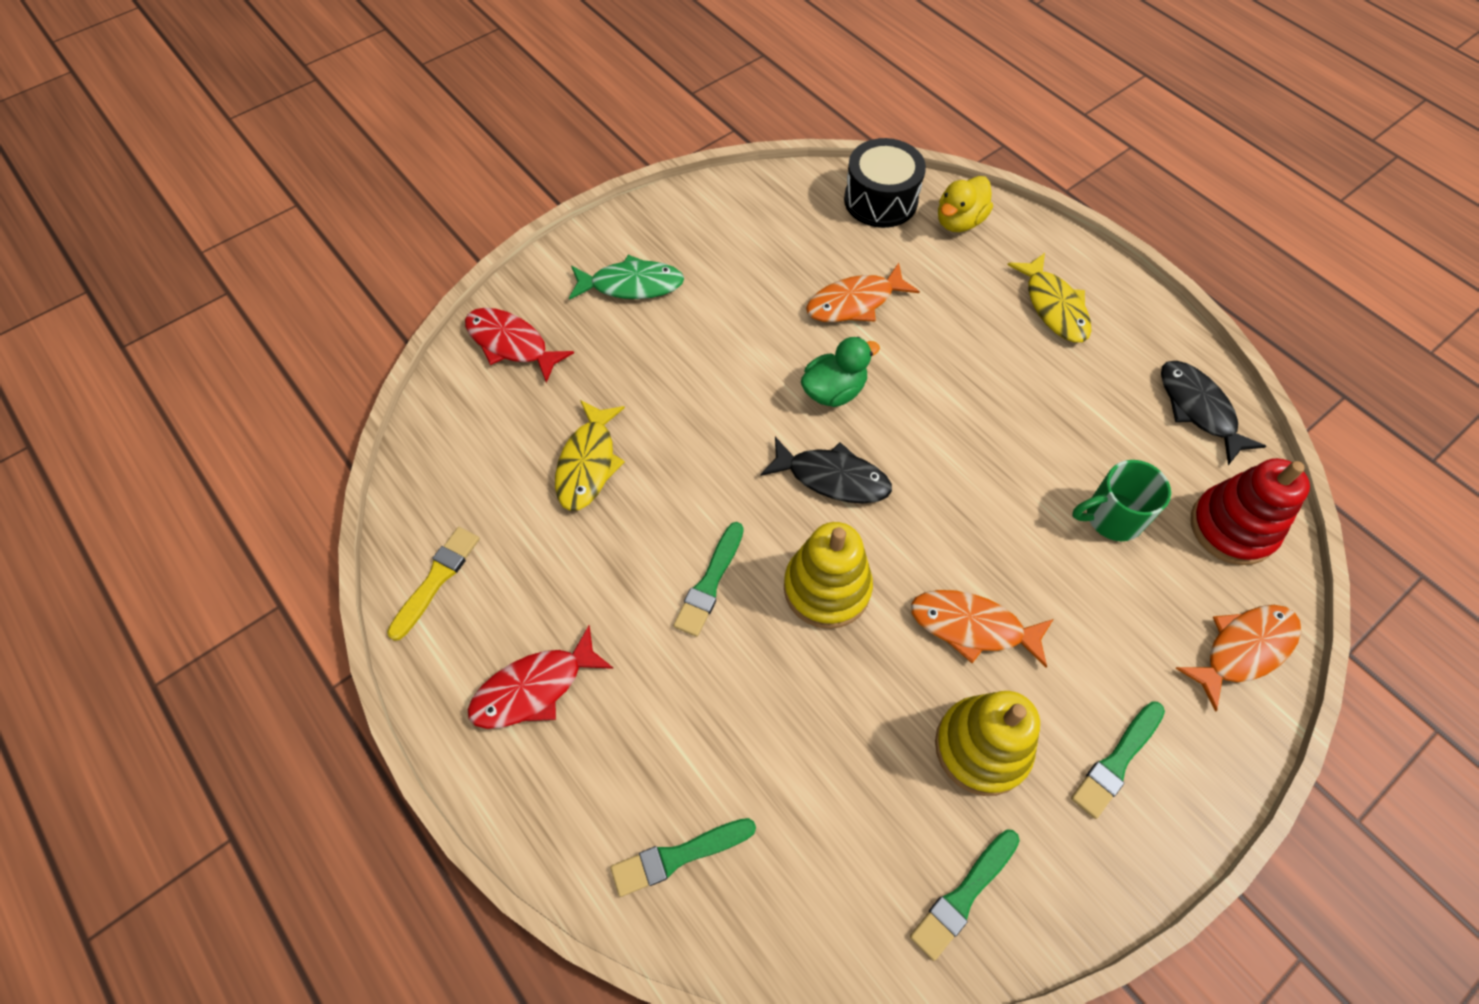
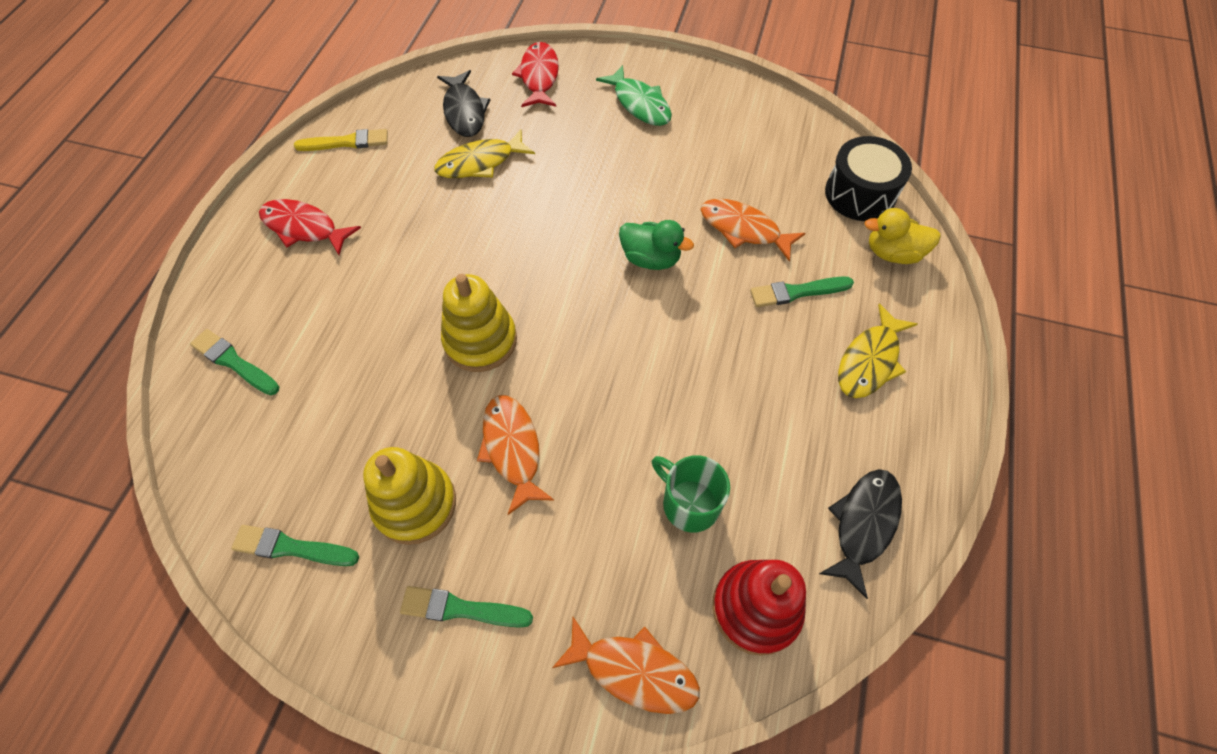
camera: 55 degrees right, 0 degrees up
(710, 582) = (438, 273): green brush -> green brush (797, 292)
(832, 478) = (574, 297): black fish -> black fish (464, 111)

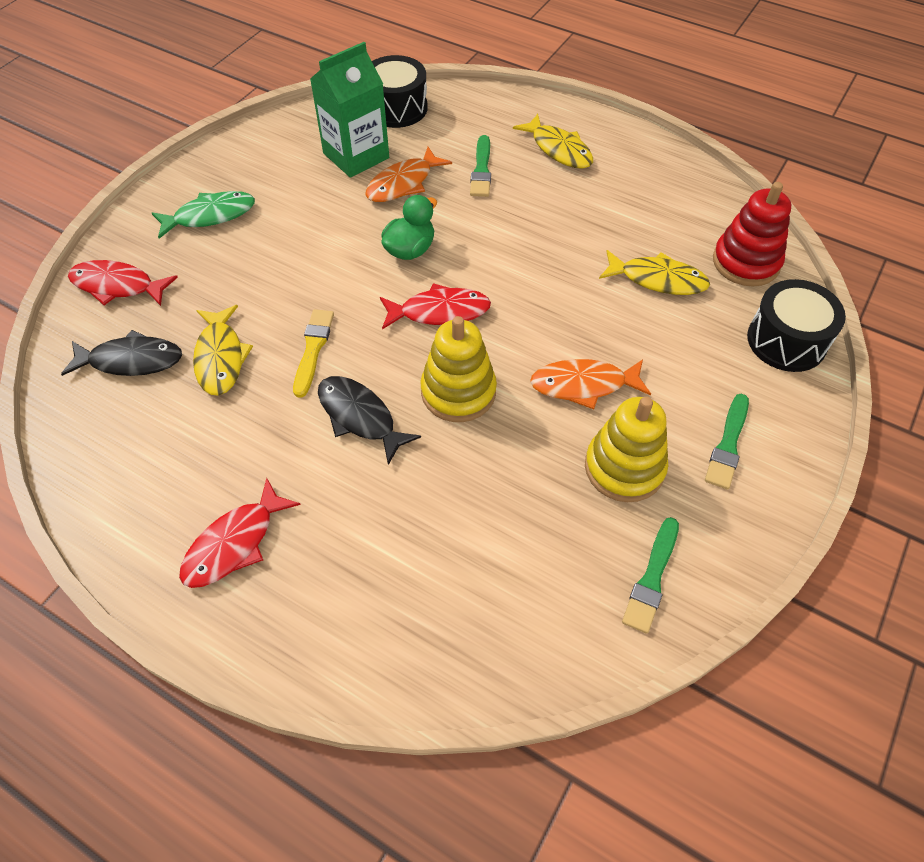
camera: 75 degrees left, 5 degrees down
(234, 362) = (410, 630): green brush -> none
(346, 142) = (112, 486): yellow brush -> yellow brush (313, 349)
(576, 302) = (439, 311): none -> red fish
(634, 670) = (786, 341): orange fish -> black drum
(689, 503) = (657, 279): green mug -> yellow fish
(767, 181) = (356, 156): none -> green carton
(863, 524) = (691, 191): black fish -> black fish (360, 417)
(892, 253) = (464, 109): yellow duck -> none

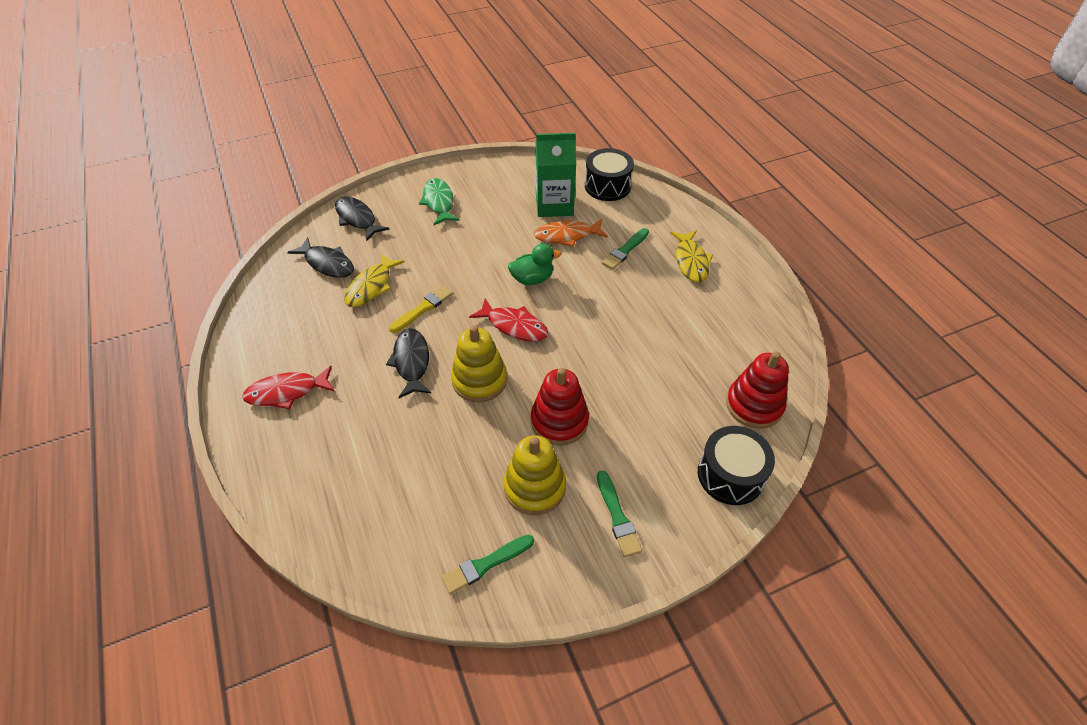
camera: 35 degrees right, 5 degrees down
(117, 286) = (357, 219): red fish -> black fish
(210, 216) = (439, 202): green fish -> green fish turned 120 degrees counterclockwise
(584, 385) = (559, 421): orange fish -> red stacking toy
(657, 279) = (676, 382): yellow fish -> none
(728, 444) = (617, 516): green brush -> green brush turned 75 degrees counterclockwise

